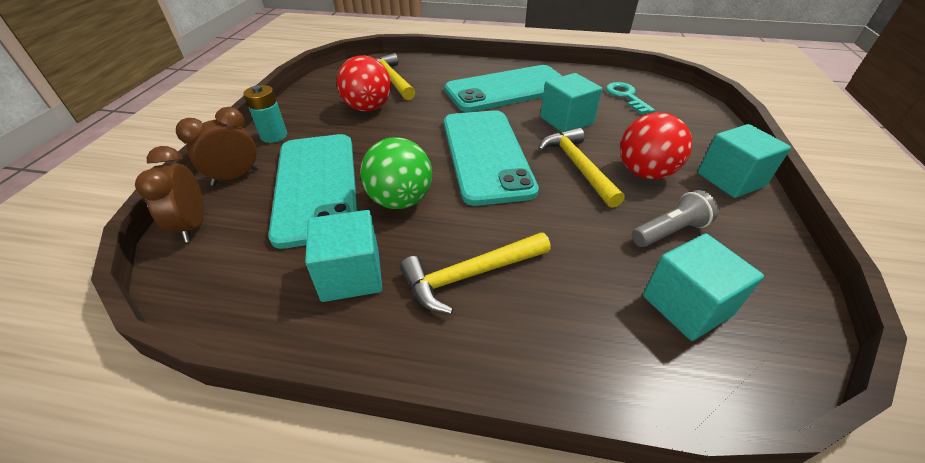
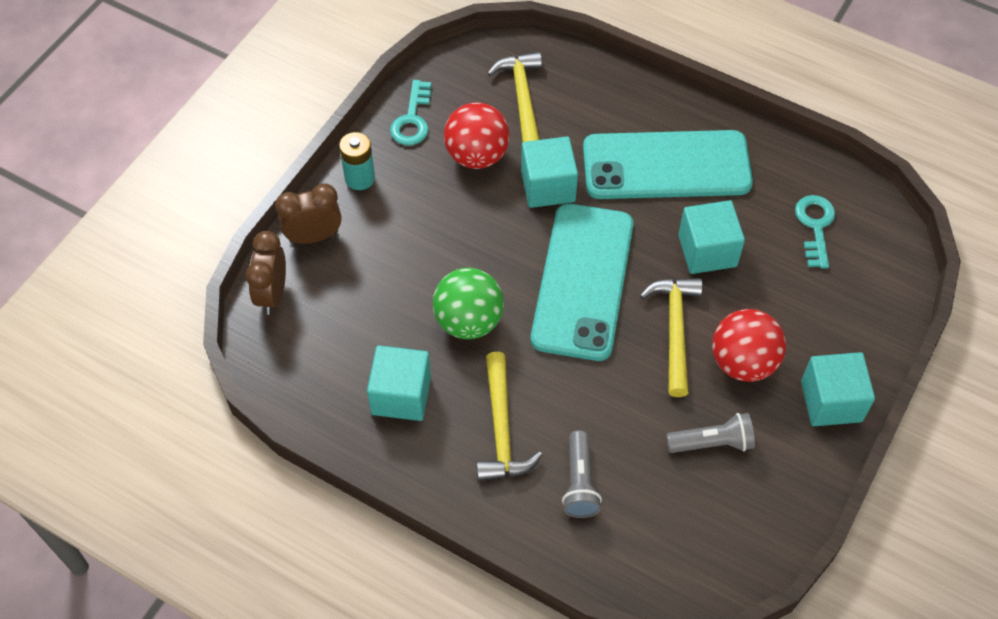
camera: 20 degrees right, 15 degrees up
(311, 100) = (412, 119): none -> turquoise key
(316, 186) = (392, 275): turquoise phone -> none
(470, 275) = (502, 429): yellow hammer -> yellow hammer turned 90 degrees counterclockwise
(576, 301) = (579, 482): none -> grey flashlight
(686, 305) = (670, 517): turquoise cube -> turquoise cube (548, 186)

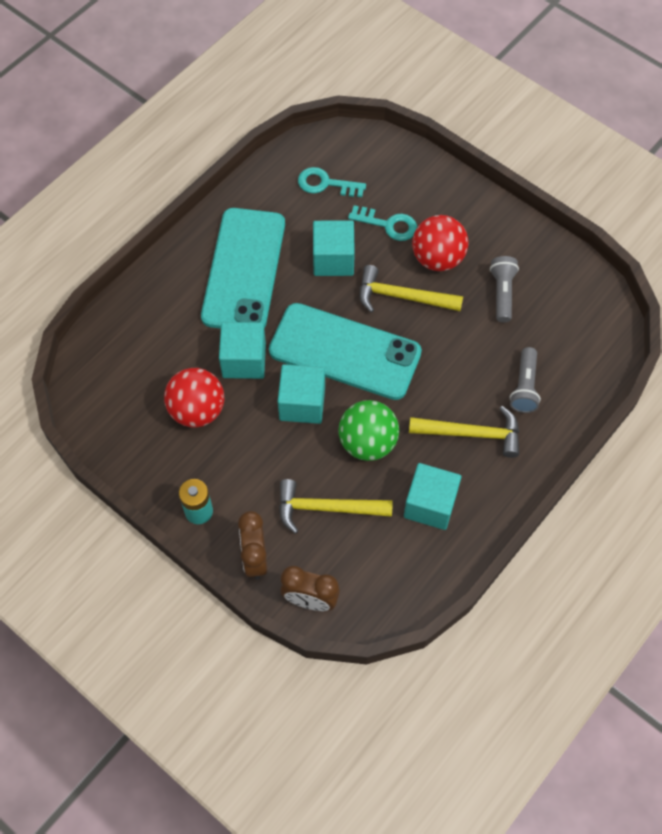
camera: 80 degrees left, 5 degrees up
(412, 119) = (142, 458): turquoise key -> turquoise key (388, 225)
(522, 99) = (143, 364): yellow hammer -> yellow hammer (326, 508)
(579, 482) = (524, 387): grey flashlight -> grey flashlight turned 90 degrees clockwise
(831, 401) = (478, 212): turquoise cube -> turquoise cube (302, 403)

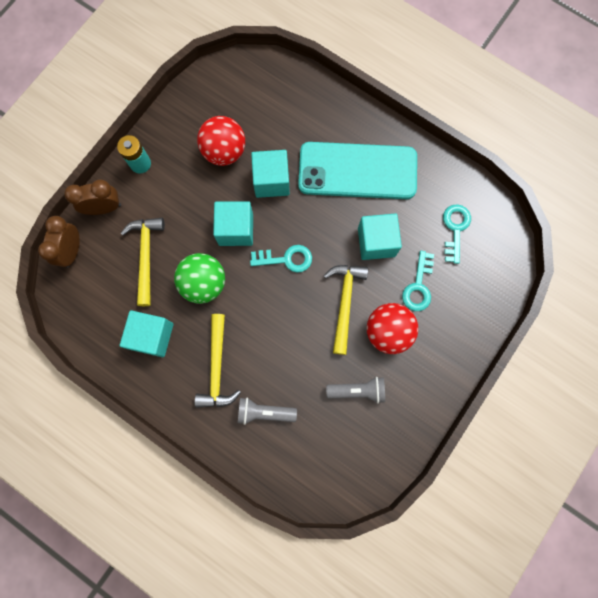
camera: 85 degrees right, 15 degrees up
(345, 352) = (286, 259): turquoise phone -> turquoise key

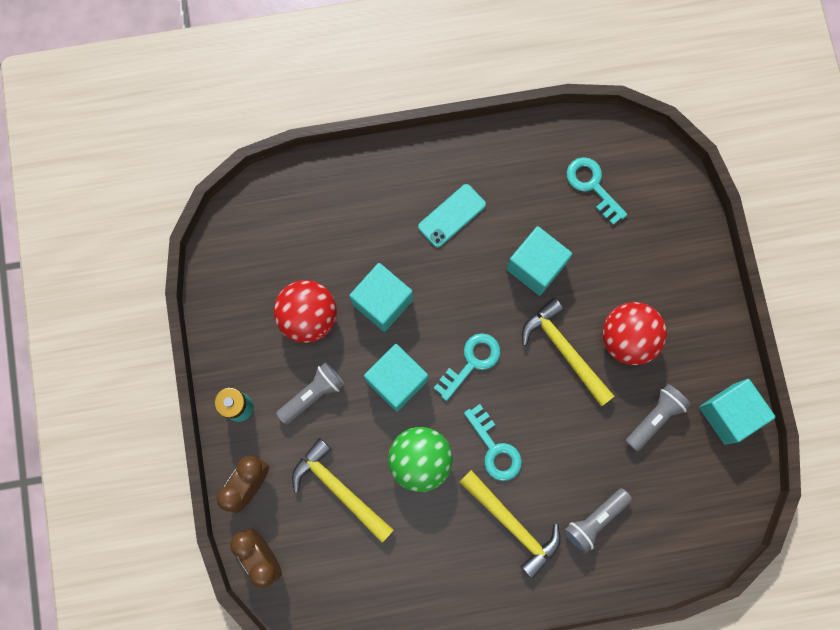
camera: 45 degrees left, 0 degrees up
(152, 336) = (424, 557): turquoise cube -> turquoise cube (729, 414)
(184, 194) = (313, 394): none -> grey flashlight
(357, 171) = (452, 216): turquoise phone -> turquoise phone, size x0.45
(418, 286) = (613, 270): turquoise key -> turquoise key (495, 448)

